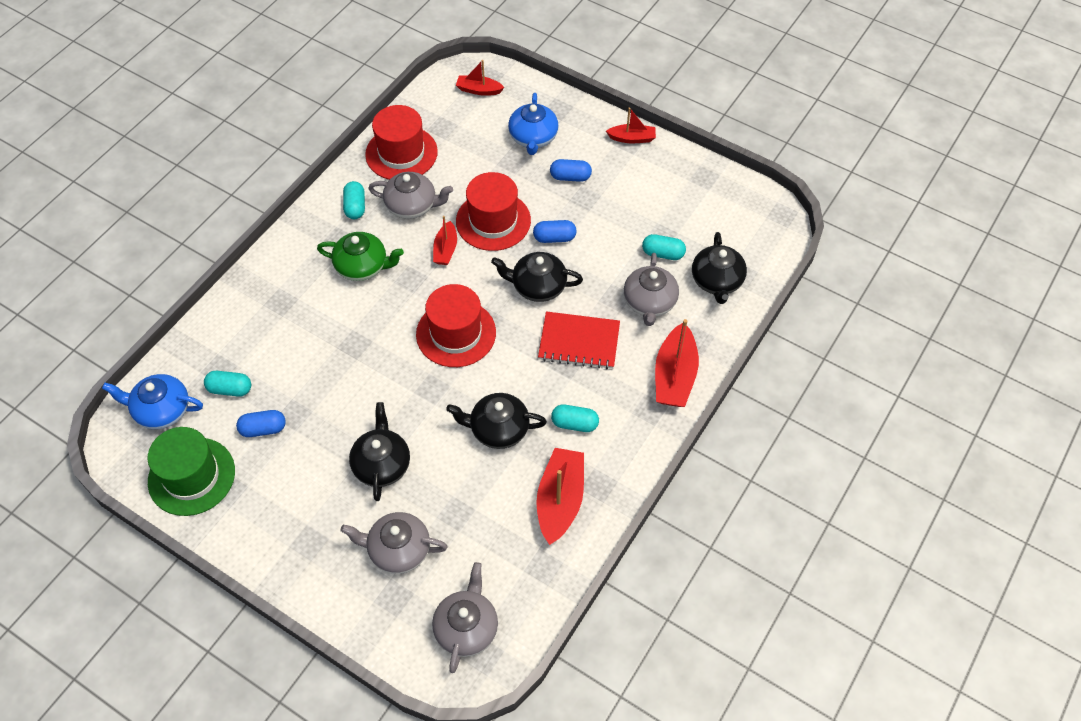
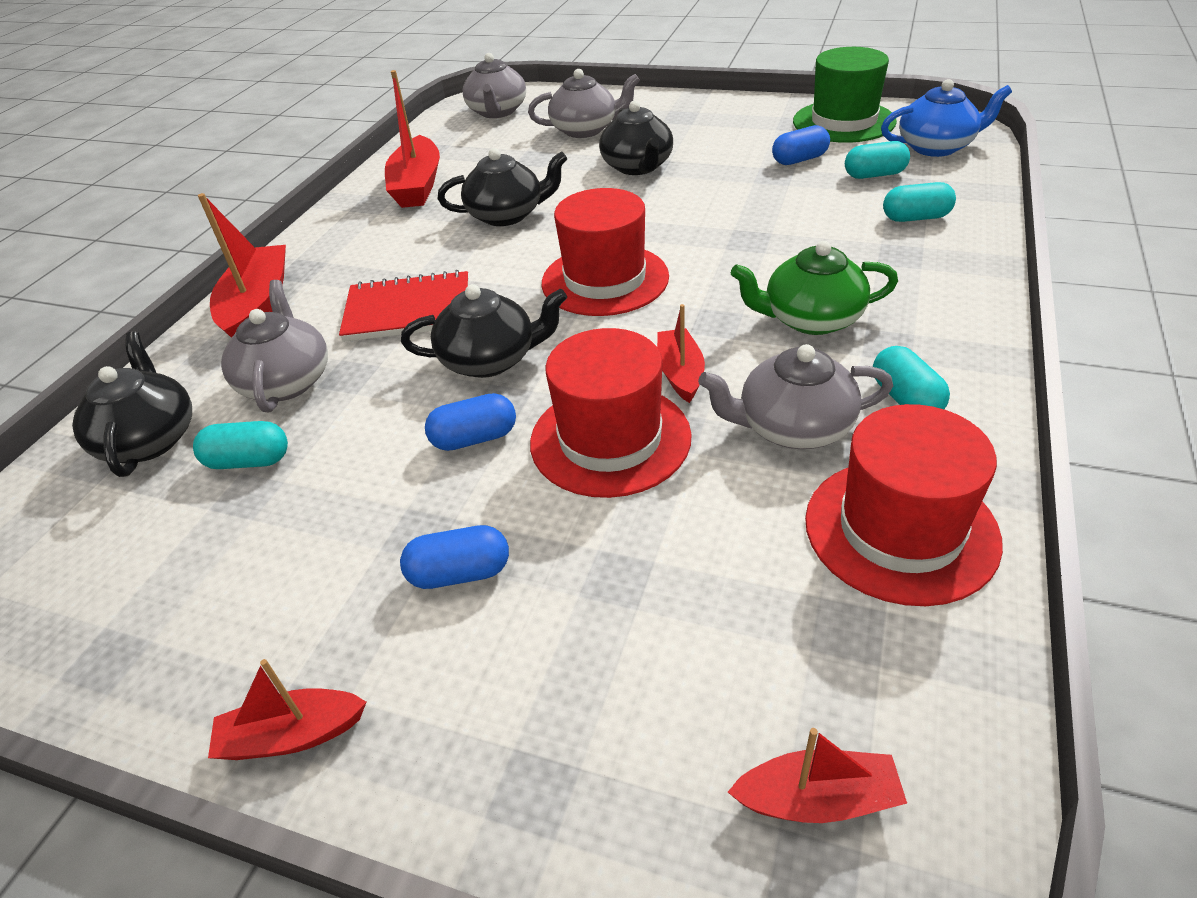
camera: 170 degrees right, 15 degrees down
(533, 138) = (582, 660): blue teapot -> none
(574, 424) = (406, 238): turquoise capsule -> turquoise capsule (915, 218)

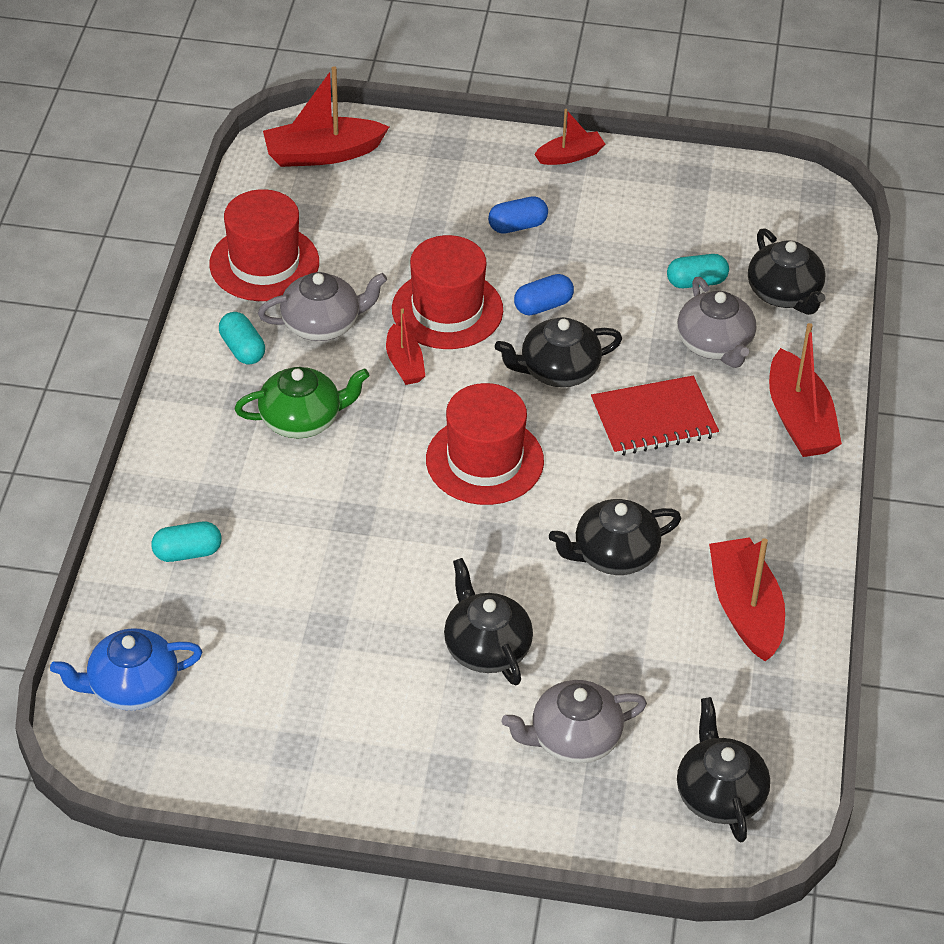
camera: 165 degrees right, 5 degrees up
(497, 112) = (719, 794): grey teapot -> black teapot
(799, 160) = (294, 661): blue capsule -> none
(817, 799) = (322, 154): red boat -> red boat, size x1.71
(843, 121) = (231, 751): green hat -> none
(874, 175) = (214, 628): turquoise capsule -> none

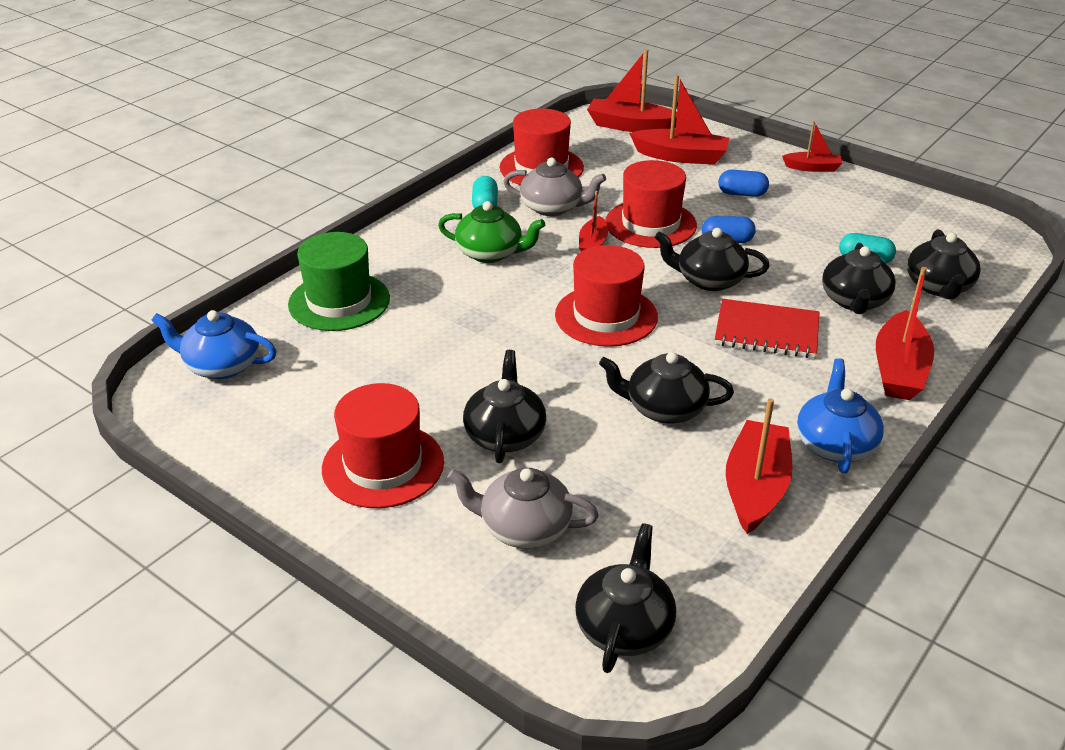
camera: 30 degrees right, 10 degrees down
(187, 552) = (339, 301): turquoise capsule -> green hat
(396, 730) = (383, 465): none -> red hat
(414, 187) = (681, 156): none -> red boat
(715, 345) = (854, 301): grey teapot -> black teapot
(787, 532) = (835, 444): none -> blue teapot

